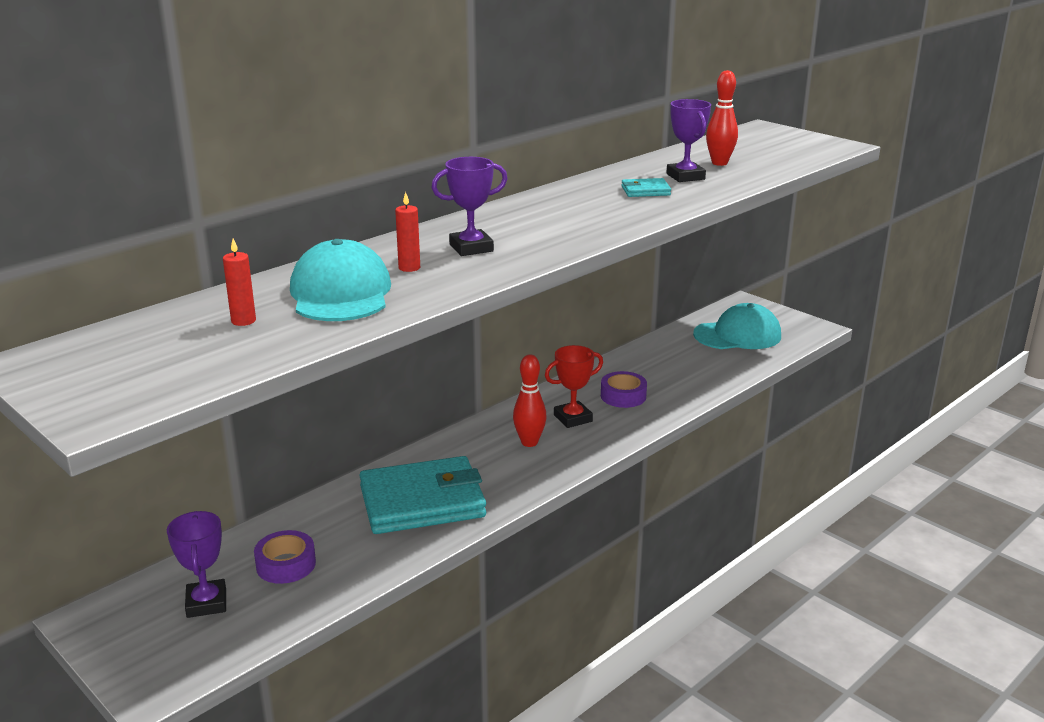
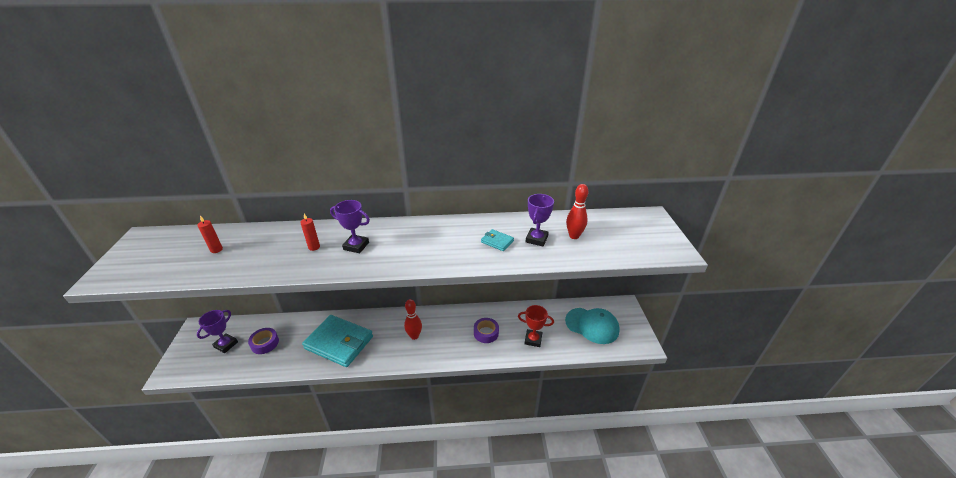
camera: 40 degrees right, 10 degrees up
(340, 293) = (267, 250): turquoise cap -> none
(573, 418) = (448, 333): red trophy -> red trophy (533, 340)

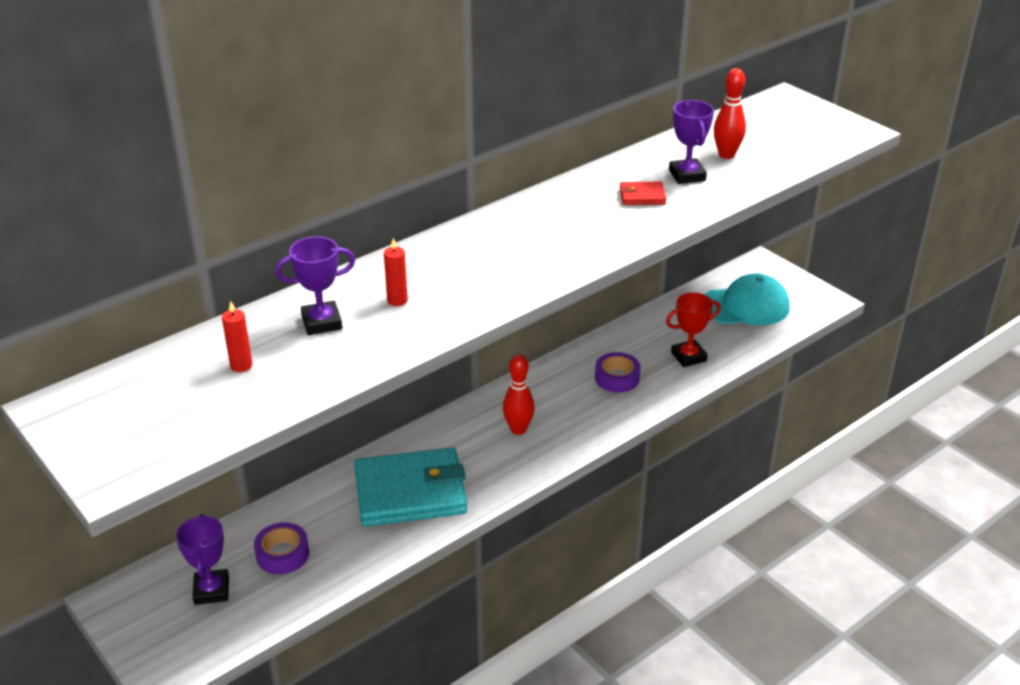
camera: 35 degrees left, 0 degrees up
(356, 246) = (458, 275): purple trophy -> purple trophy (321, 322)
(497, 241) = (642, 196): turquoise wallet -> red wallet

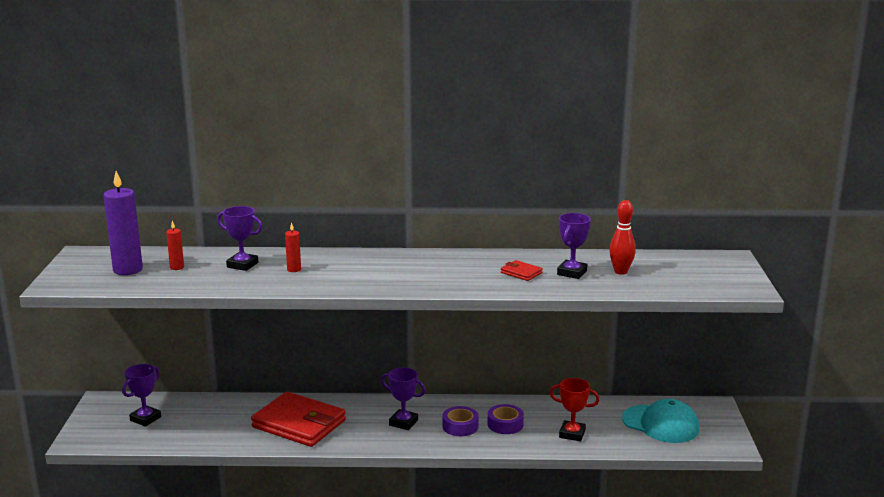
camera: 40 degrees right, 15 degrees down
(178, 401) = (128, 270): none -> purple candle
(282, 554) = (197, 420): purple tape -> purple tape (460, 426)
(410, 492) = (299, 424): turquoise wallet -> red wallet
(518, 429) = (403, 422): red bowling pin -> purple trophy

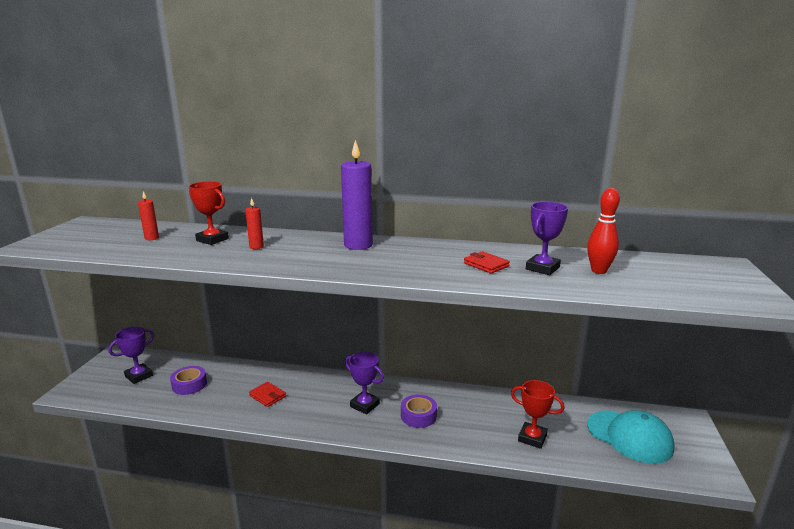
camera: 10 degrees right, 0 degrees up
(128, 270) = (106, 237): purple candle -> purple candle (358, 245)
(242, 265) = (212, 240): purple trophy -> red trophy
(299, 424) = (267, 396): red wallet -> red wallet, size x0.42
(505, 424) = (464, 418): purple tape -> purple tape (189, 385)

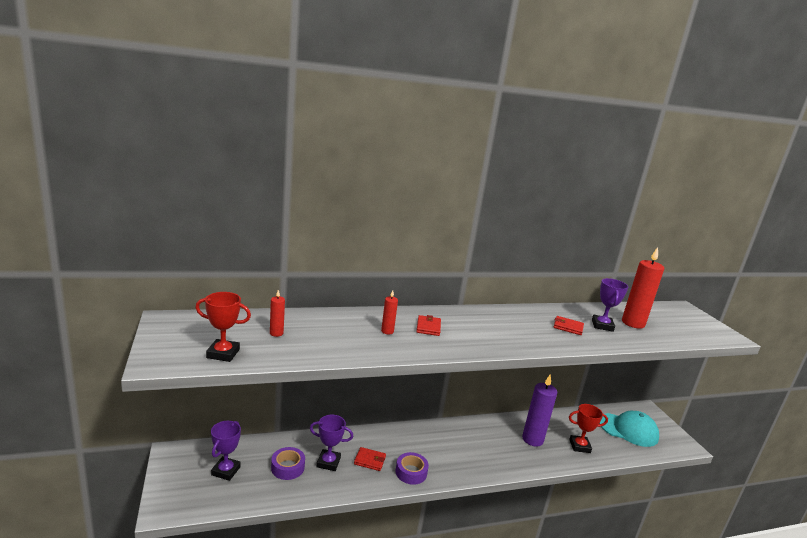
camera: 30 degrees left, 0 degrees up
(212, 240) = (337, 328): red trophy -> red trophy (223, 353)
(306, 248) = (428, 327): none -> red wallet
(358, 245) = (462, 318): purple candle -> purple candle (532, 439)
(365, 405) = (453, 449): purple trophy -> purple trophy (328, 462)
(418, 416) = (497, 448): purple tape -> purple tape (411, 472)
(599, 271) = (633, 323): red bowling pin -> red candle

